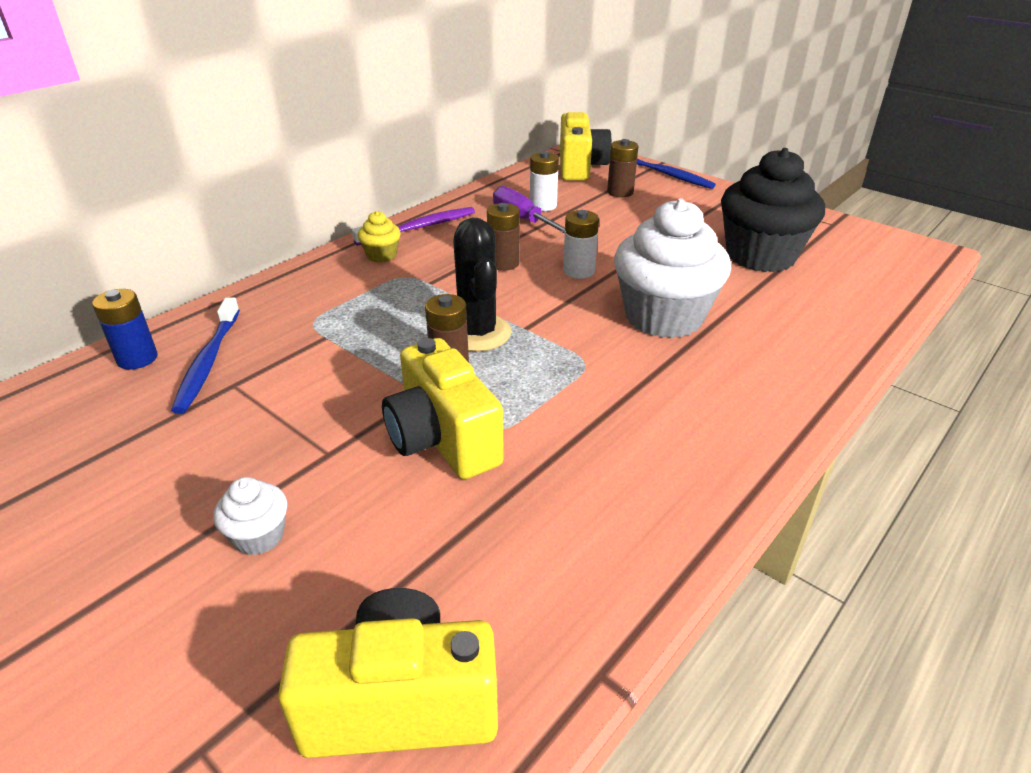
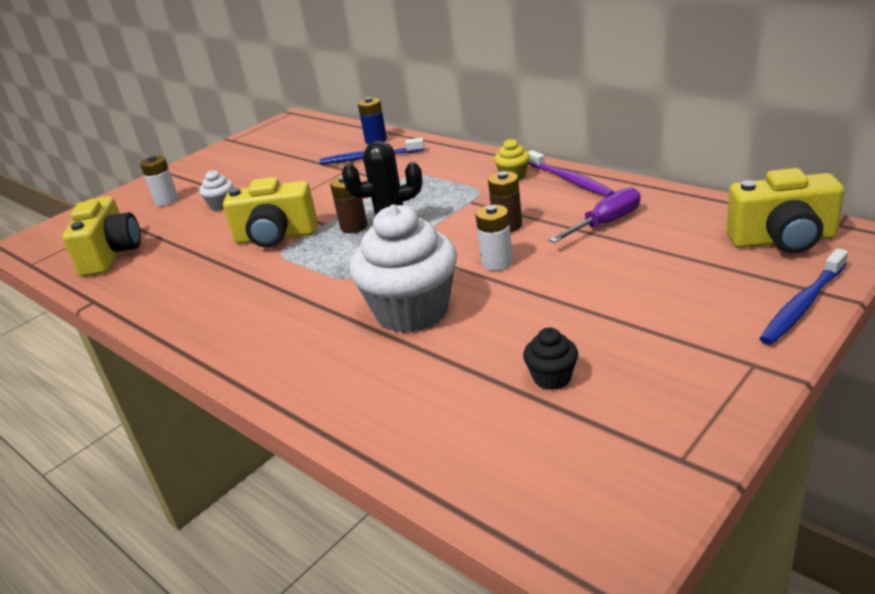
camera: 95 degrees right, 5 degrees down
(442, 439) = (276, 237): yellow camera -> yellow camera turned 150 degrees counterclockwise
(543, 206) = (646, 230): white battery -> white battery (166, 200)
(620, 192) = (712, 273): brown battery -> none
(760, 256) = (552, 378): black cupcake -> black cupcake, size x0.44

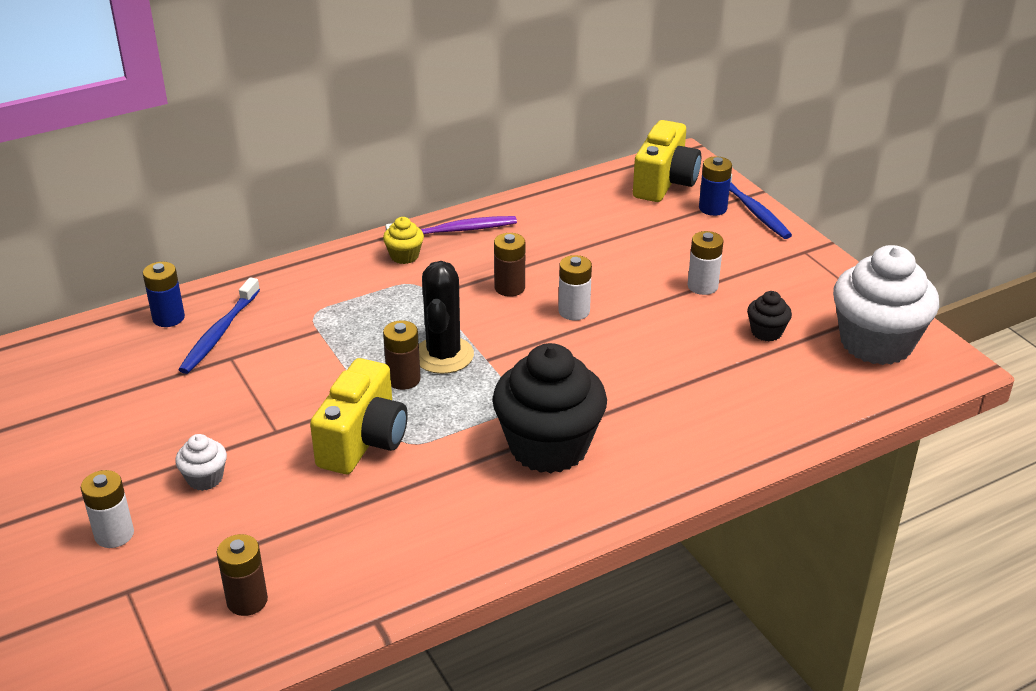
camera: 75 degrees left, 5 degrees up
(112, 255) = (247, 600): yellow camera -> brown battery
(297, 308) = (548, 447): none -> black cupcake
(412, 311) = (617, 376): white cupcake -> white cupcake (876, 343)
(603, 315) = (702, 286): none -> white battery
(605, 223) = (560, 240): purple screwdriver -> none
(769, 280) = (712, 208): none -> blue battery

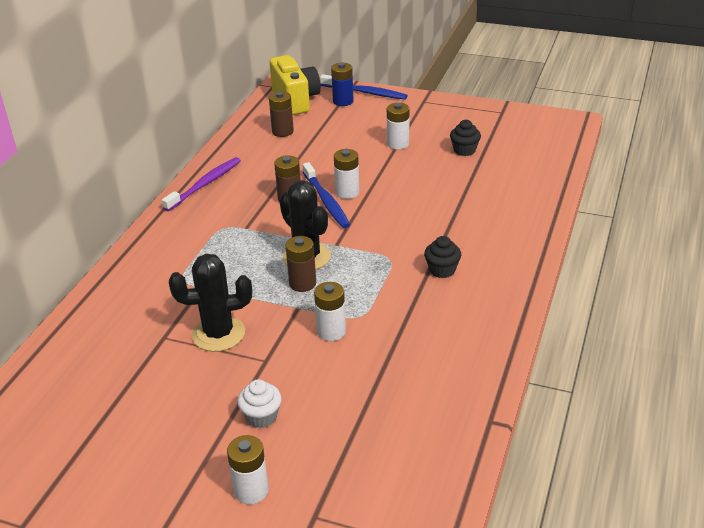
camera: 40 degrees left, 0 degrees up
(168, 318) = (76, 339): blue battery -> none
(219, 333) = (131, 327): blue toothbrush -> blue toothbrush (326, 201)
(247, 600) = (400, 465): brown battery -> brown battery (282, 131)
(273, 382) = (218, 334): none -> black cactus
(363, 441) = (331, 331): yellow camera -> white battery
(404, 256) = (193, 215): yellow cupcake -> none
(548, 447) = (442, 270): black cupcake -> black cupcake, size x0.44
(876, 343) = (523, 129): white cupcake -> none

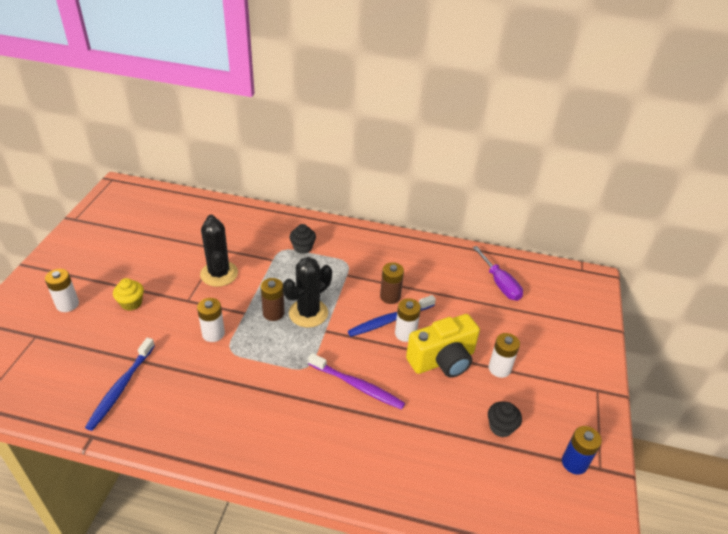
camera: 80 degrees right, 5 degrees up
(205, 184) = (405, 246): purple toothbrush -> purple toothbrush (357, 386)
(261, 417) = (131, 303): white cupcake -> yellow cupcake
(282, 131) = (499, 283): brown battery -> purple screwdriver
(295, 100) = (561, 287): yellow camera -> yellow camera (442, 360)
(343, 101) = (571, 322): blue battery -> blue battery (574, 463)
(365, 92) = (597, 339): blue toothbrush -> blue toothbrush (121, 388)
(442, 270) = (288, 405): black cupcake -> black cupcake (303, 247)

